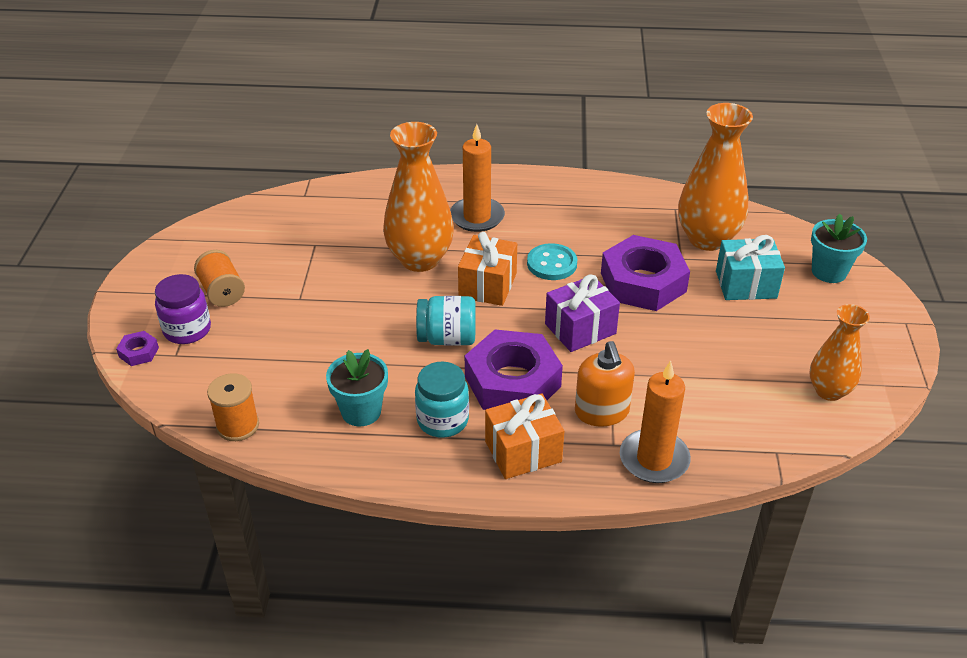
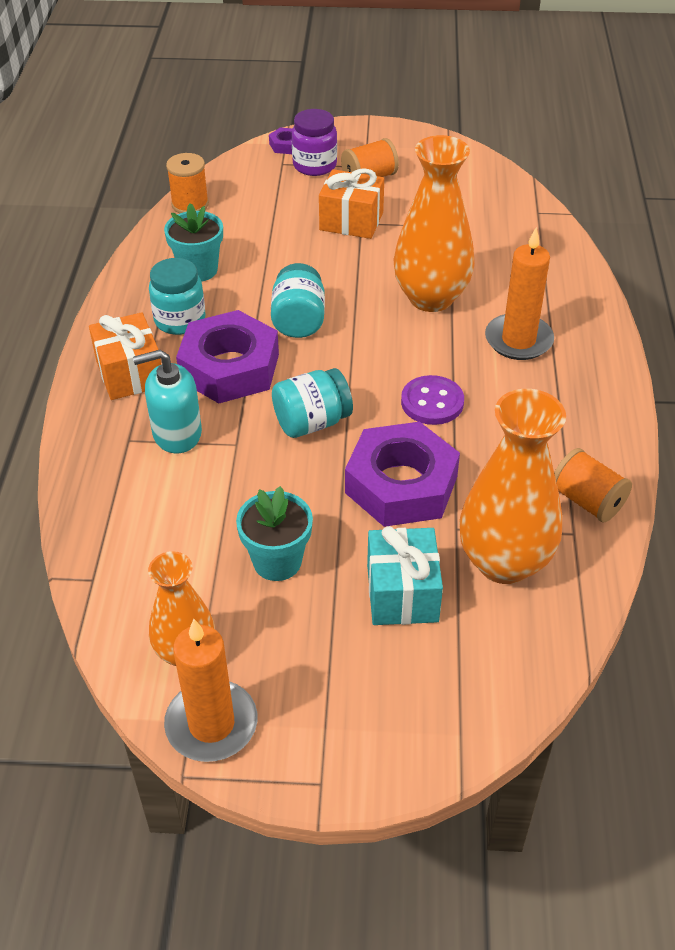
camera: 90 degrees right, 5 degrees up
(487, 285) = (388, 349): orange gift -> orange gift (351, 221)
(552, 264) = (432, 402): turquoise button -> purple button
(580, 329) = (312, 422): purple gift -> turquoise jar
(602, 411) = (177, 433): orange soap dispenser -> turquoise soap dispenser
(645, 200) = (587, 501): none -> orange spool
(654, 459) = (101, 470): orange candle -> orange candle (211, 724)
(829, 272) = (439, 703): turquoise flower pot -> turquoise flower pot (277, 561)

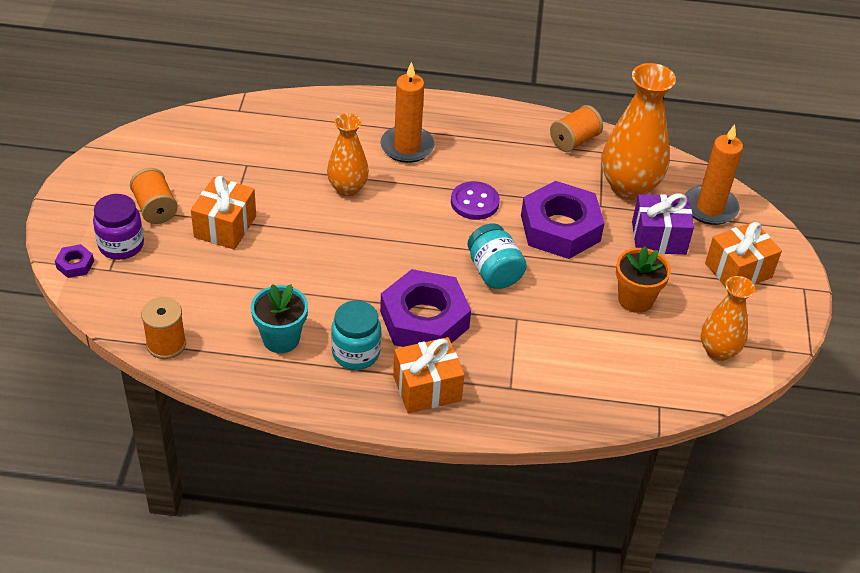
camera: 90 degrees left, 0 degrees up
(177, 433) = (504, 355): turquoise soap dispenser -> none
(211, 724) = (772, 338): orange candle -> orange candle (710, 208)
(277, 561) = (635, 299): turquoise flower pot -> orange flower pot
(298, 321) = (367, 272): turquoise jar -> none
(349, 691) = (738, 270): none -> orange gift
(402, 593) = (658, 238): turquoise gift -> purple gift
(431, 298) = (347, 188): orange vase -> orange vase, size x0.61

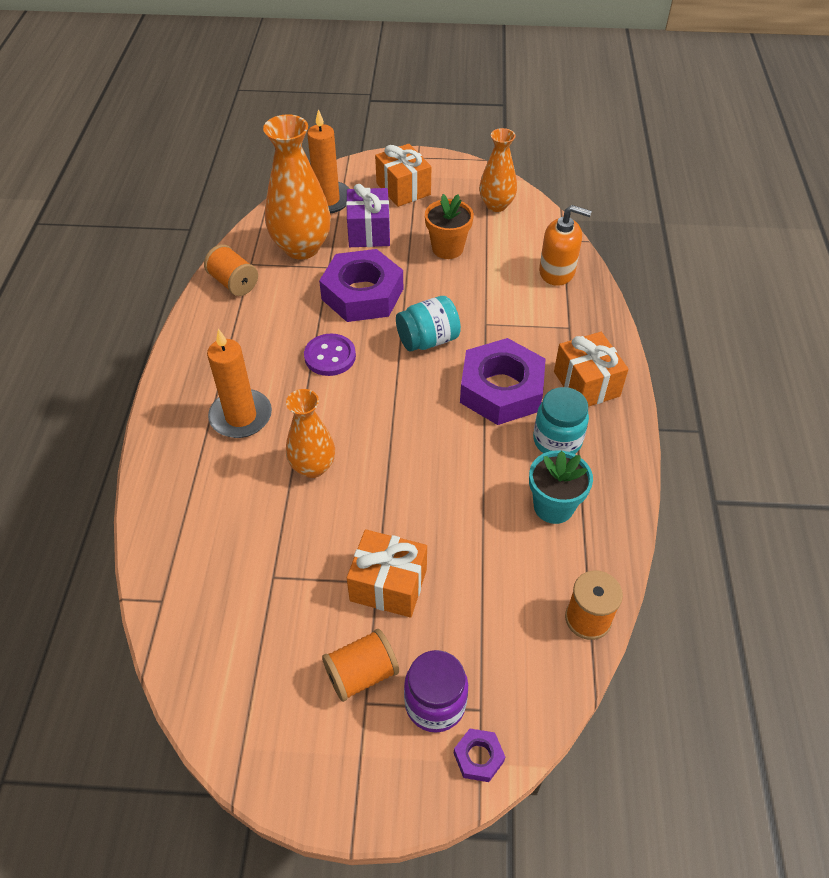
camera: 90 degrees left, 5 degrees up
(600, 391) = (557, 272): none -> orange soap dispenser

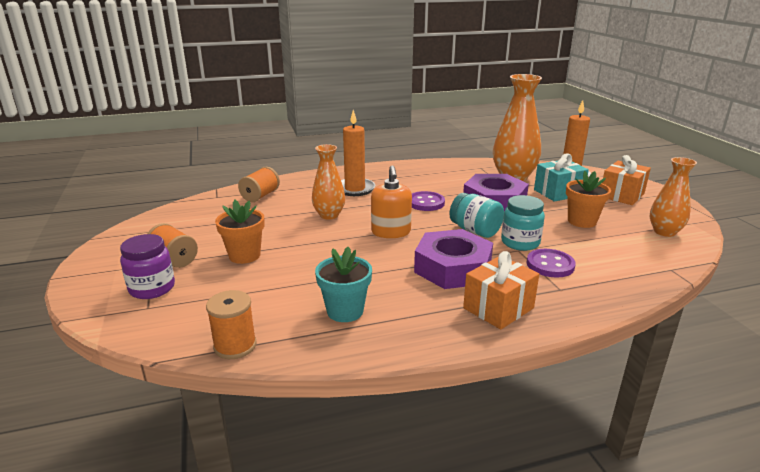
camera: 70 degrees right, 25 degrees down
(233, 283) = (459, 167): orange spool -> orange spool (260, 196)
(369, 232) = (558, 192): purple gift -> turquoise gift
(388, 585) = (244, 255): orange gift -> orange flower pot
(478, 757) = (108, 312): purple nut -> none
(525, 314) = (550, 265): none -> purple button
(557, 272) = (623, 272): orange soap dispenser -> orange soap dispenser (391, 232)
(557, 440) = (418, 302): turquoise jar -> turquoise jar (520, 243)

